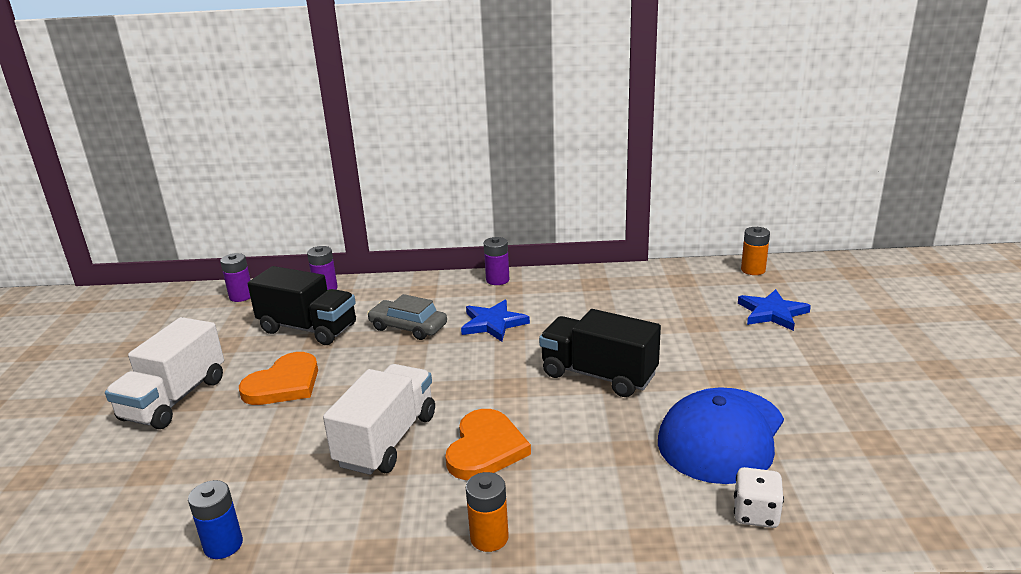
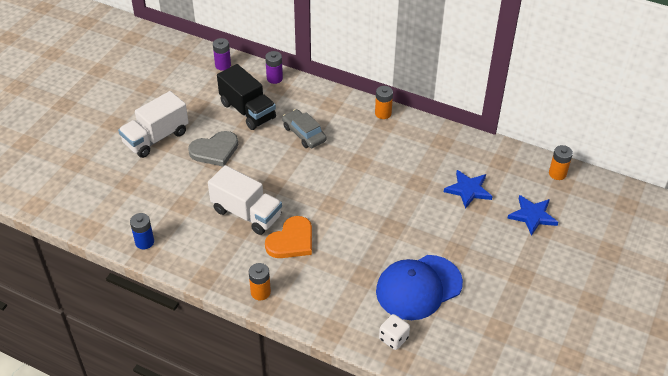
camera: 25 degrees right, 20 degrees up
(284, 384) = (215, 150): orange heart -> grey heart
(387, 440) = (246, 213): white truck -> white truck turned 75 degrees clockwise
(493, 323) = (354, 151): blue star -> blue star (468, 190)
(497, 280) = (383, 113): purple battery -> orange battery
(598, 375) = (385, 218): black truck -> none

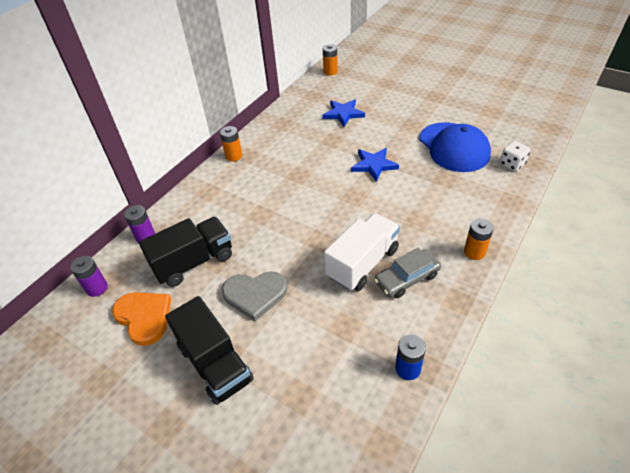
camera: 80 degrees left, 0 degrees up
(156, 138) = (215, 363): white truck -> black truck
(215, 150) = (255, 295): grey heart -> grey heart turned 105 degrees clockwise
(291, 241) = (403, 226): orange heart -> orange heart (144, 317)
(304, 134) = (247, 213): grey car -> grey car (407, 278)
(532, 216) = (374, 86): blue star -> blue star (374, 165)

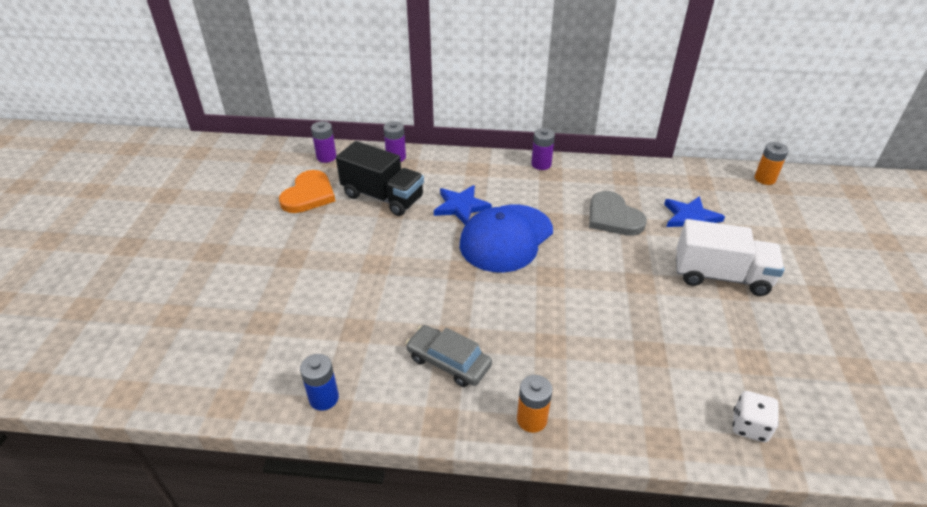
camera: 60 degrees right, 5 degrees down
(215, 363) = (278, 255): black truck -> none
(234, 156) = (541, 164): orange battery -> purple battery
(255, 295) = (365, 250): grey heart -> grey heart (613, 217)
(362, 263) = (449, 316): white truck -> white truck (721, 276)
(374, 165) = (618, 275): blue star -> blue star (461, 206)
(454, 147) = (726, 346): blue cap -> blue cap (506, 238)

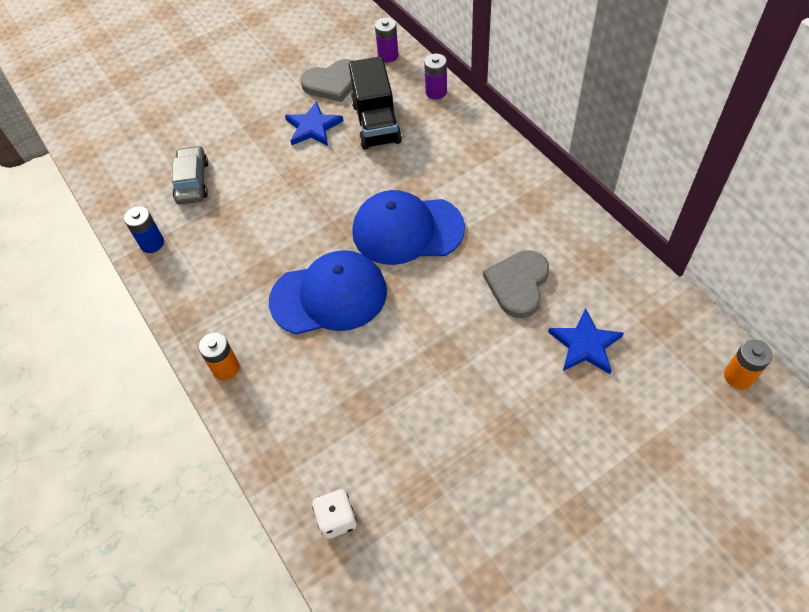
camera: 55 degrees right, 15 degrees up
(309, 195) = (332, 83): orange heart -> grey heart
(448, 362) = (238, 285): grey car -> grey car (192, 181)
(461, 206) = (417, 175): blue star -> blue star (313, 127)
(522, 312) = (329, 296): none -> blue cap
(541, 164) = (540, 187): purple battery -> none
(721, 276) = (516, 412): white truck -> none

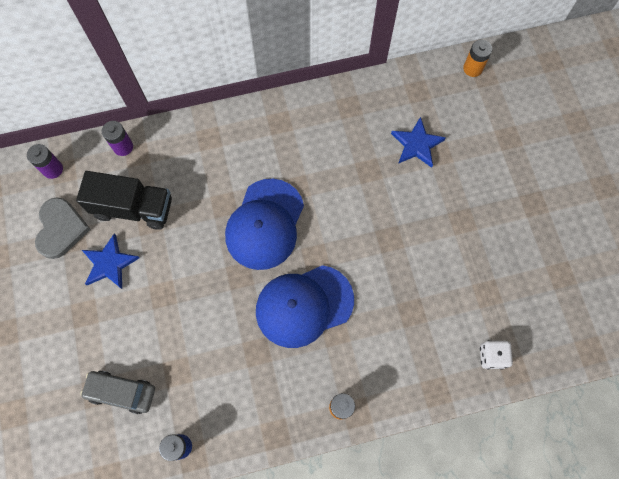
camera: 75 degrees left, 15 degrees up
(329, 296) = (304, 306): blue cap -> blue cap turned 120 degrees counterclockwise
(518, 284) = (350, 165): grey heart -> none

